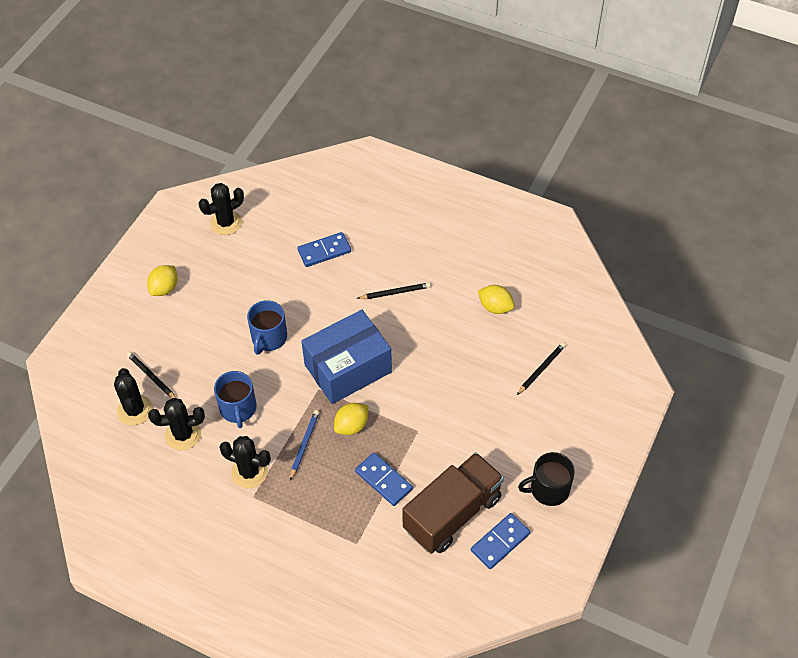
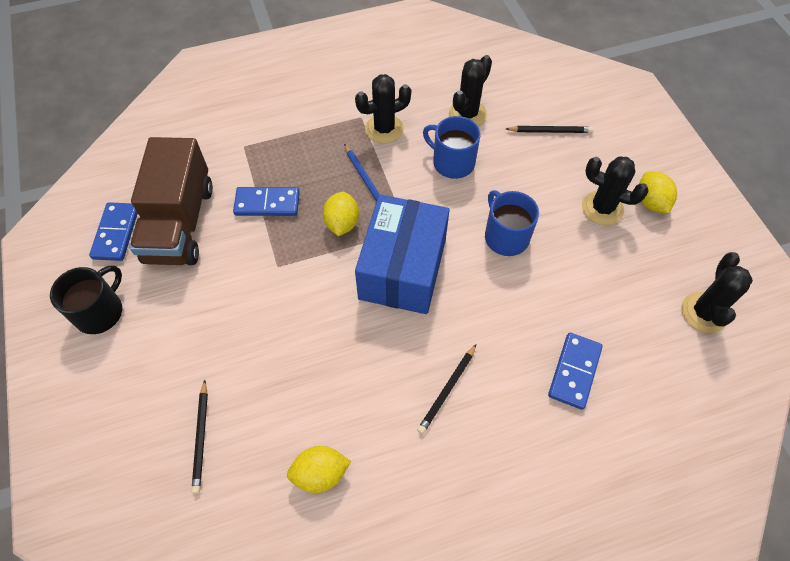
camera: 135 degrees right, 5 degrees up
(135, 410) = (526, 102): black cactus -> black cactus (602, 208)

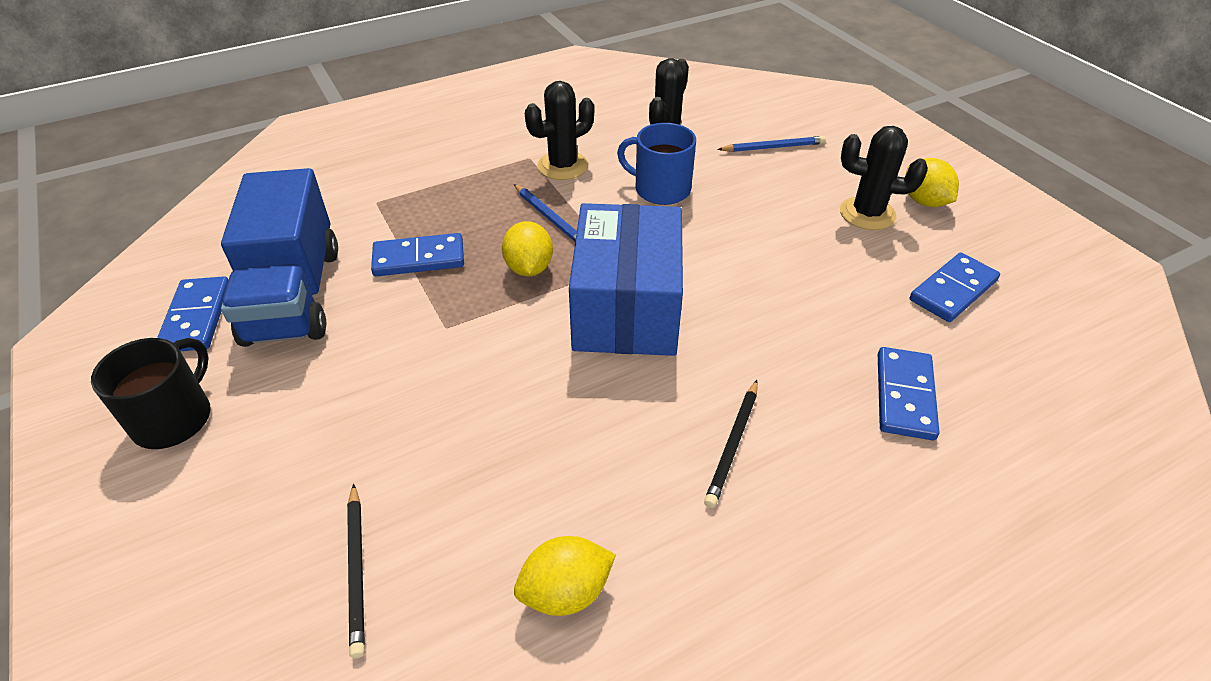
camera: 10 degrees left, 15 degrees down
(180, 223) = (293, 295): brown truck -> blue truck
(506, 236) = (755, 256): blue mug -> none
(550, 131) = (773, 147): black pencil -> blue pencil
(641, 289) = (952, 290): none -> blue domino
(704, 312) = (1043, 305): black cactus -> none

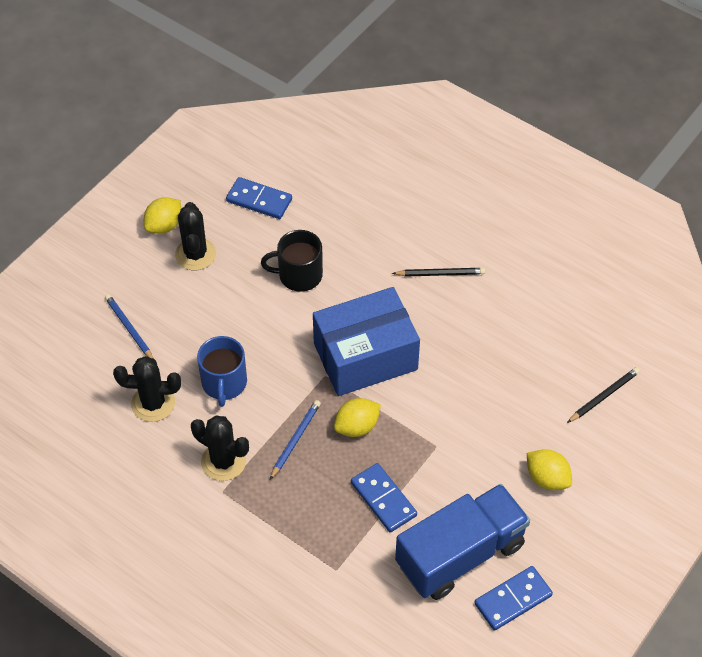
camera: 115 degrees left, 10 degrees up
(174, 418) = (585, 545): black mug -> black mug (299, 275)
(566, 592) = (560, 311): yellow lemon -> yellow lemon (547, 478)
(905, 396) = (363, 210): blue domino -> none

